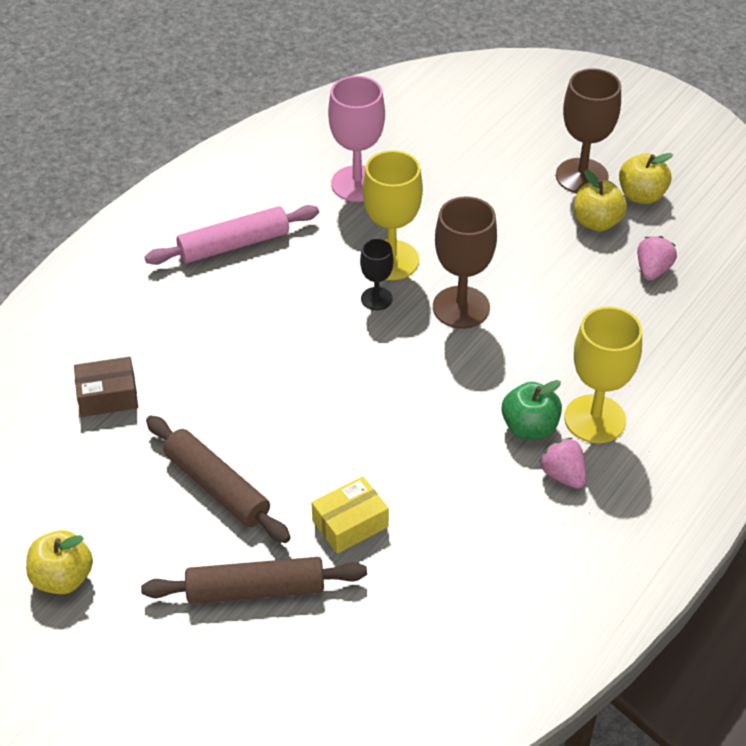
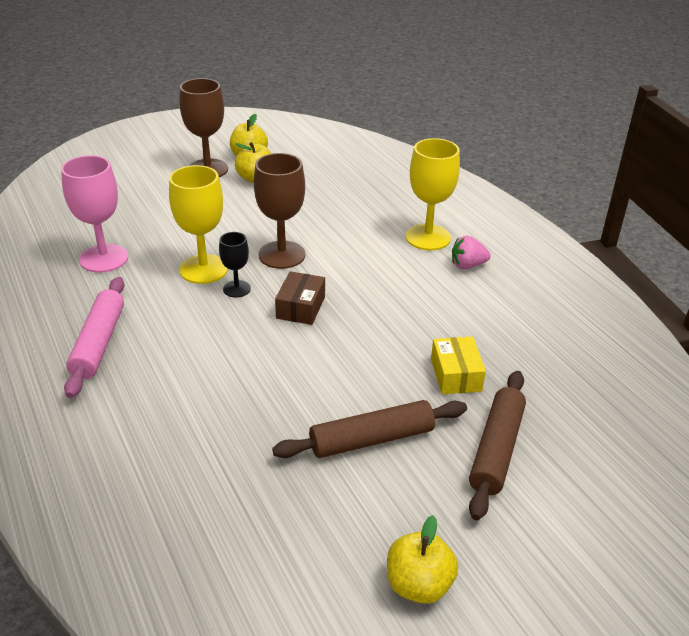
camera: 65 degrees left, 10 degrees down
(108, 396) = (209, 482): brown box -> brown box (300, 307)
(529, 427) = (417, 264): green apple -> none
(652, 270) = (318, 175): pink strawberry -> none

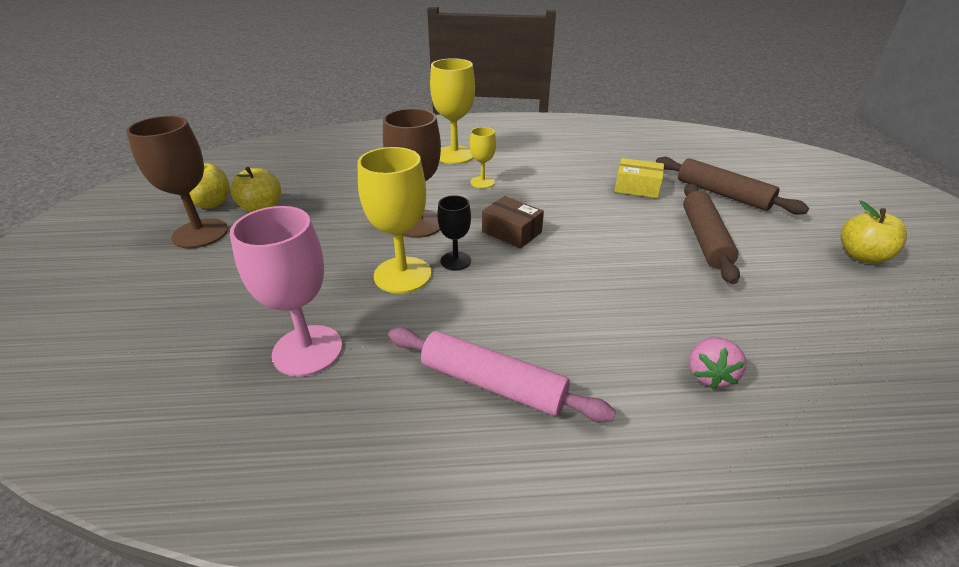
camera: 65 degrees left, 0 degrees up
(383, 268) = (482, 182): none -> yellow goblet
(467, 265) = (505, 150): pink strawberry -> pink strawberry (709, 374)

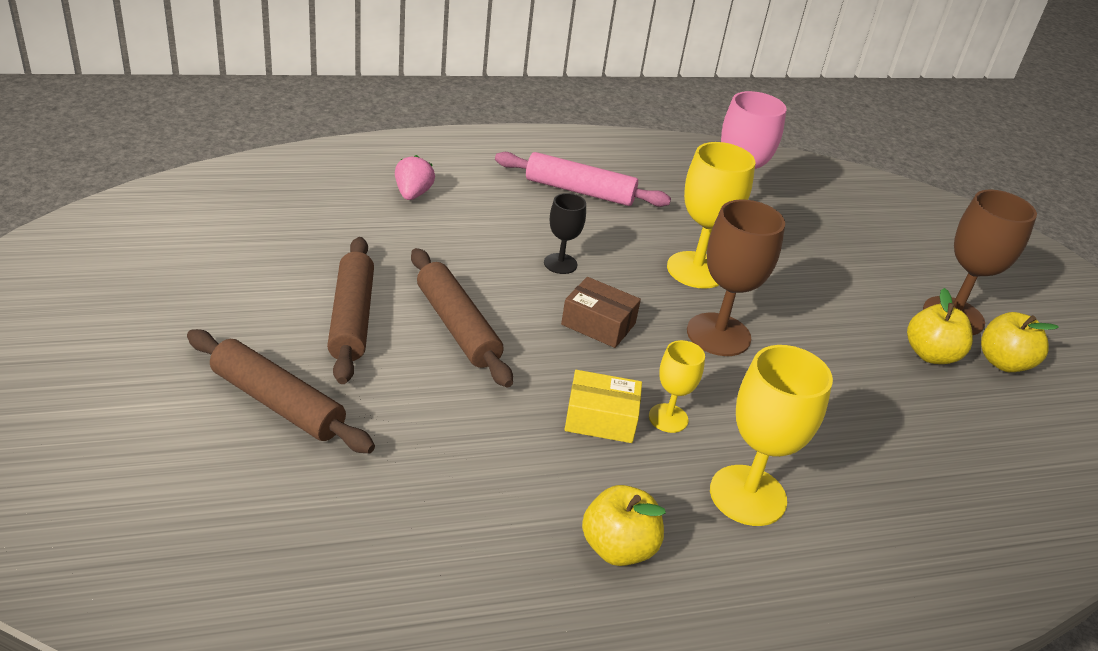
camera: 165 degrees right, 0 degrees up
(455, 261) = (650, 285): black goblet -> black goblet (560, 264)
(622, 232) = (457, 326): none -> brown rolling pin
(637, 187) = (416, 414): yellow box -> yellow box (600, 419)
(862, 256) = (163, 296): yellow apple -> yellow apple (618, 548)

